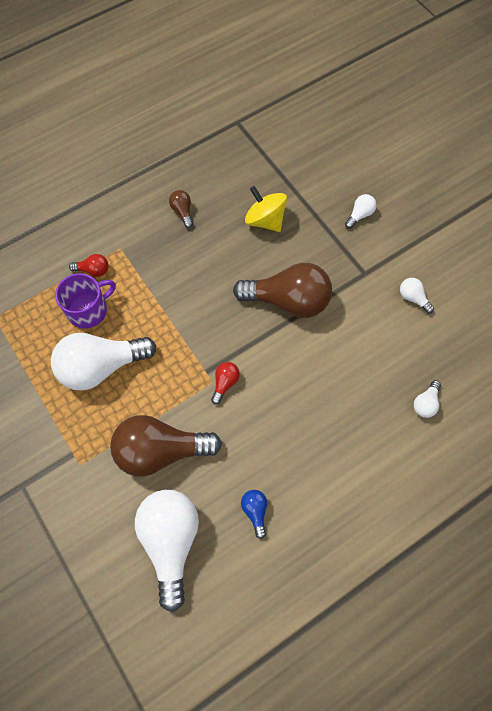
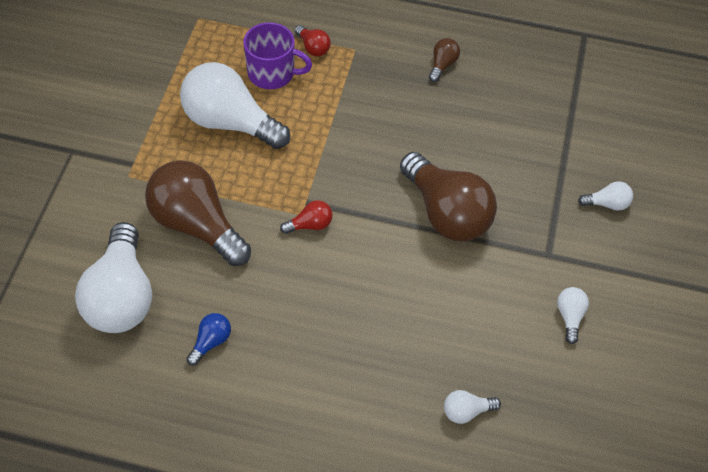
camera: 45 degrees right, 10 degrees down
(171, 542) = (121, 296): white light bulb -> white light bulb turned 135 degrees clockwise
(265, 220) = (508, 132): yellow spinning top -> none

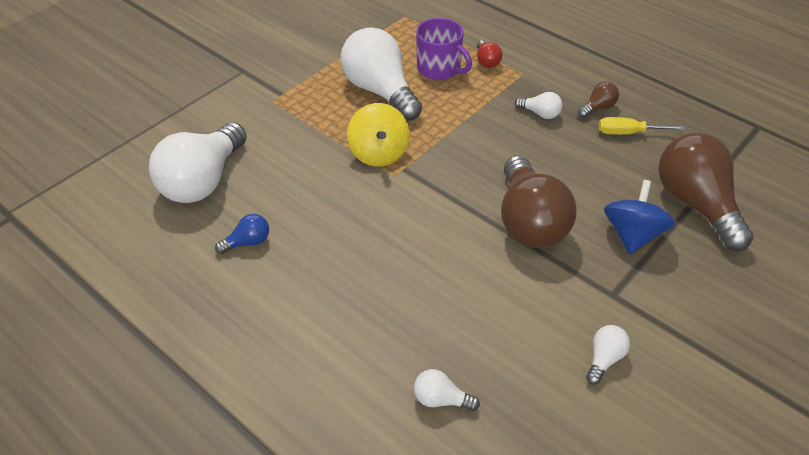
camera: 30 degrees right, 10 degrees down
(197, 225) = (300, 152): brown light bulb -> brown light bulb (696, 205)
(272, 195) = (379, 153): none -> yellow spinning top
(310, 225) = (395, 186): red light bulb -> none
(482, 83) = (629, 133): none -> yellow screwdriver
(535, 190) = (632, 235): none -> blue spinning top
(607, 204) = (704, 273): white light bulb -> white light bulb (540, 113)

